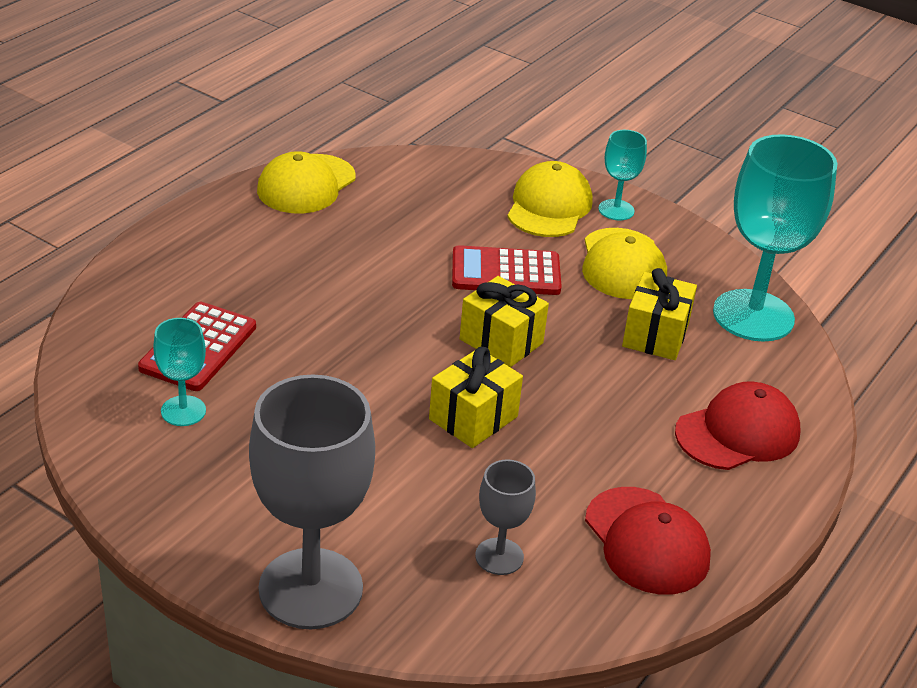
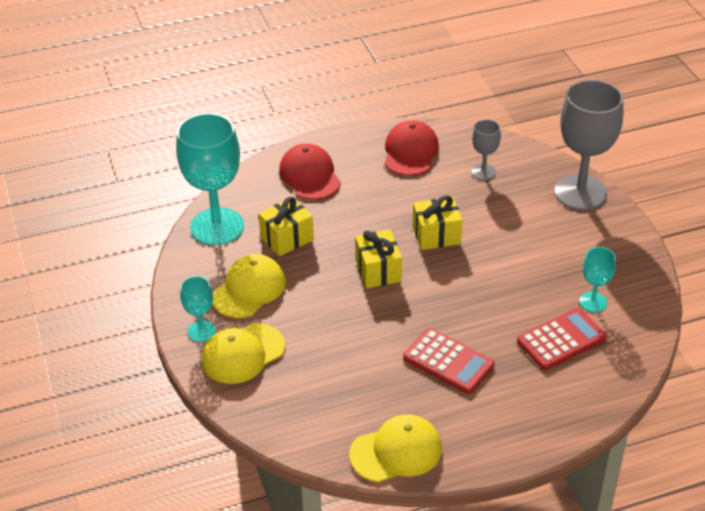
camera: 140 degrees left, 5 degrees up
(506, 272) = (328, 314): red calculator -> red calculator (448, 362)
(738, 432) = (310, 175): red cap -> red cap turned 60 degrees clockwise

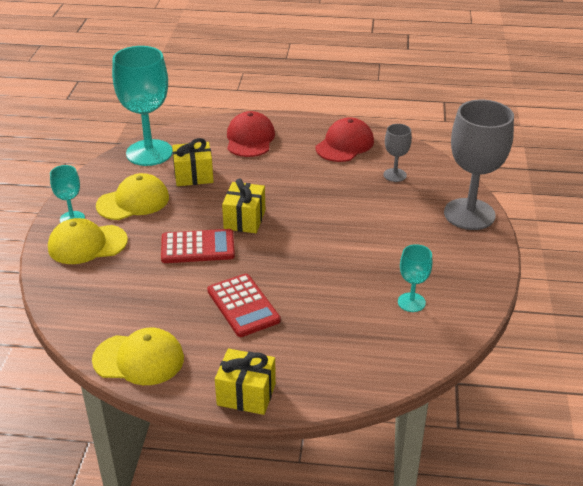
camera: 25 degrees right, 5 degrees down
(436, 235) = (315, 209): yellow gift -> yellow gift (246, 394)
(561, 340) = (357, 323): red calculator -> red calculator (198, 247)

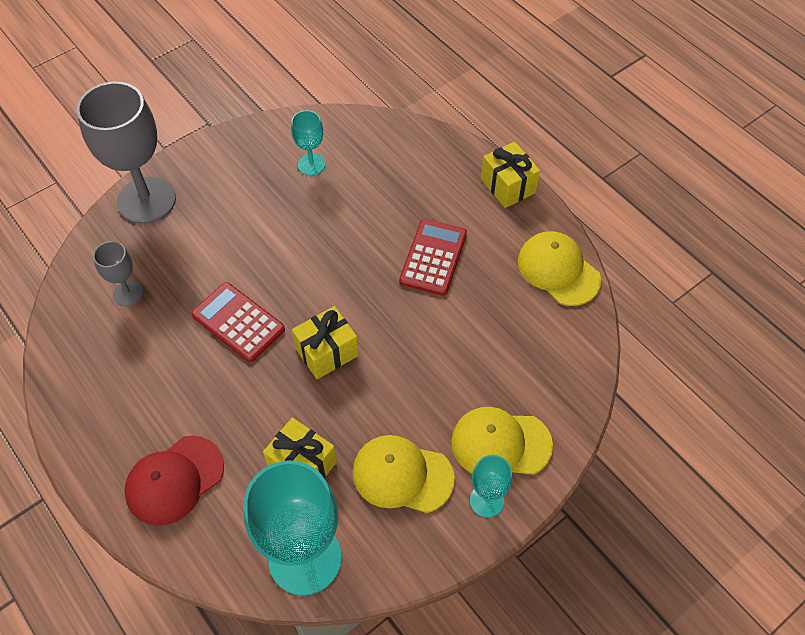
camera: 135 degrees left, 20 degrees up
(87, 244) = (500, 443): yellow cap -> yellow cap turned 150 degrees clockwise
(198, 247) = (404, 351): red calculator -> red calculator (238, 322)
(344, 144) = (103, 378): red cap -> none

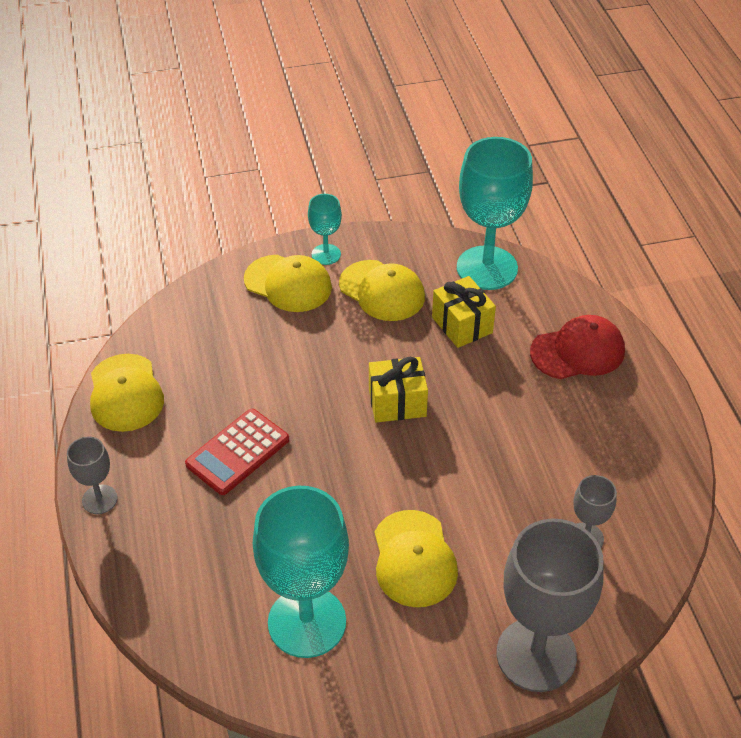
camera: 155 degrees left, 10 degrees down
(238, 322) = (473, 462): red calculator -> none
(256, 230) = (414, 559): none -> yellow cap
(311, 164) = (307, 622): turquoise goblet -> turquoise goblet, size x2.06
(508, 186) = (99, 499): yellow gift -> grey goblet

